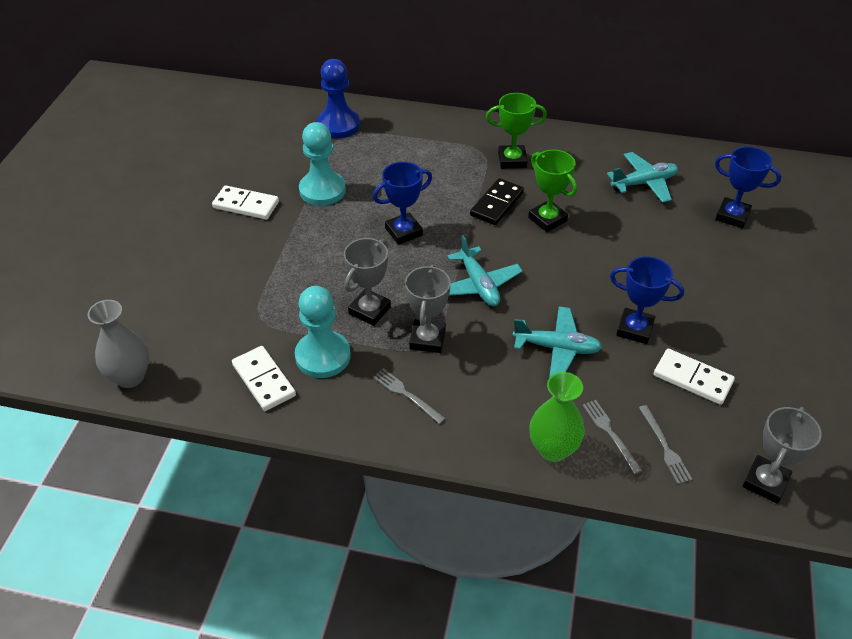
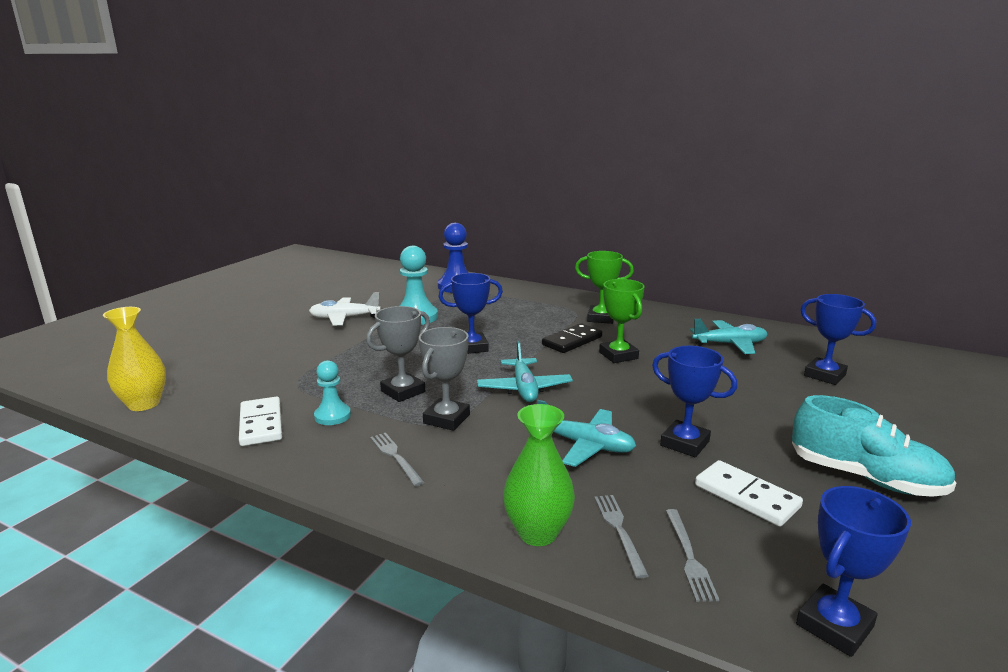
camera: 15 degrees right, 25 degrees down
(130, 377) = (144, 404): grey vase -> yellow vase
(246, 205) = (344, 318): white domino -> white plane
(323, 356) = (332, 416): turquoise pawn -> turquoise pawn, size x0.60
(765, 482) = (834, 625): grey trophy -> blue trophy
(774, 340) = (865, 477): none -> turquoise shoe

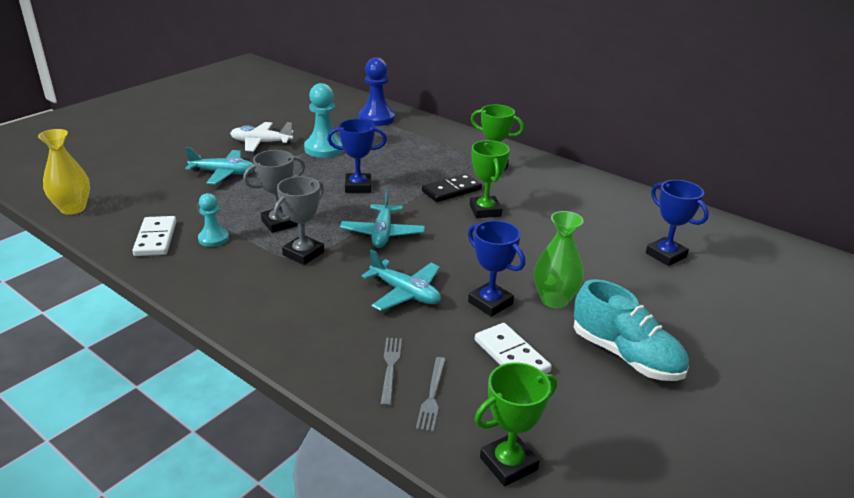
camera: 10 degrees right, 10 degrees up
(395, 457) = (248, 281): grey fork -> none
(537, 533) = (326, 359): green vase -> green vase (554, 300)
(730, 344) = (598, 211): turquoise plane -> turquoise plane (223, 173)
(834, 625) = (508, 463): blue trophy -> green trophy

